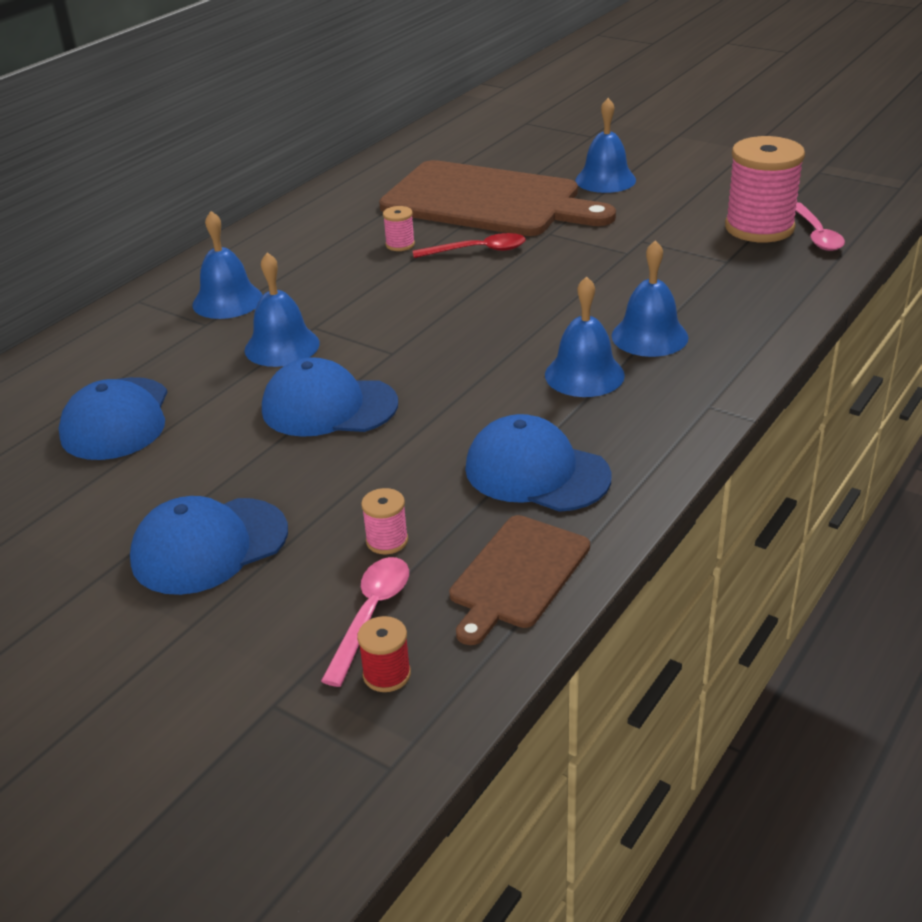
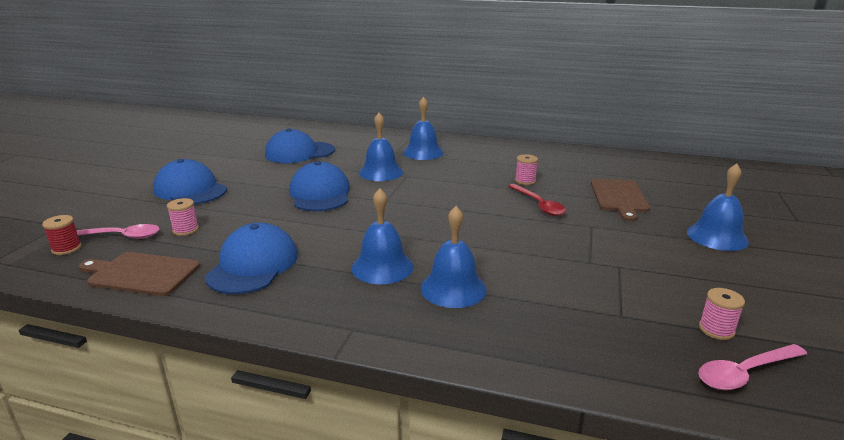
camera: 70 degrees right, 10 degrees down
(487, 201) = (619, 197): brown cutting board -> brown cutting board, size x0.50
(759, 228) = (716, 330): pink spool -> pink spool, size x0.43

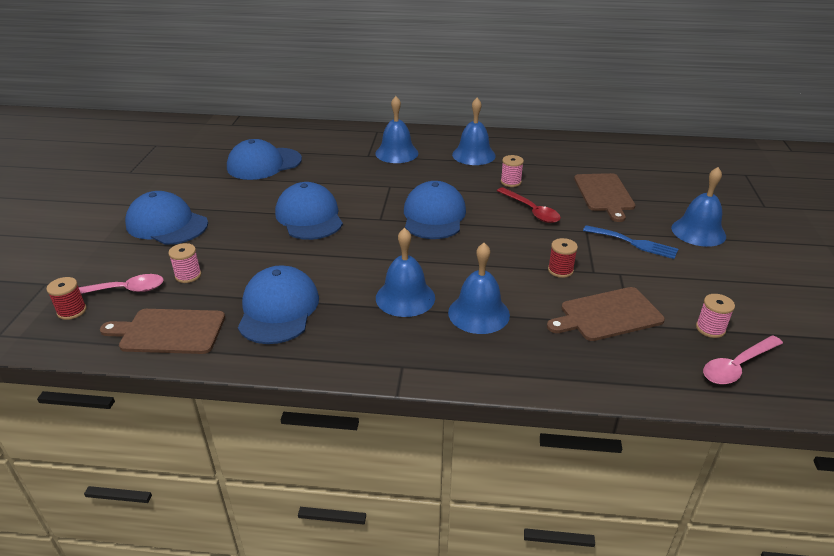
camera: 10 degrees left, 10 degrees up
(381, 172) = (362, 183): blue bell -> blue bell (473, 155)
(439, 202) = (434, 216): none -> blue cap
(554, 258) = (560, 270): none -> red spool
(596, 304) = (607, 315): none -> brown cutting board
(641, 240) = (634, 243): none -> blue fork

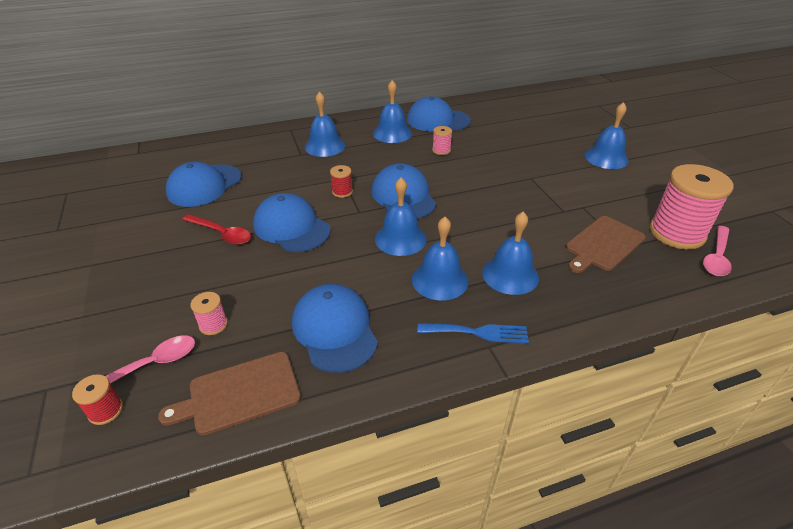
camera: 25 degrees left, 5 degrees up
(167, 224) = (146, 276): blue cap -> blue cap (438, 120)
(399, 252) = (400, 239): none -> blue bell
(531, 211) = (477, 171): red spoon -> red spoon (222, 234)
(560, 270) = (540, 217): red spool -> red spool (342, 192)
(604, 194) = (518, 144): brown cutting board -> none
(634, 243) = (572, 179): blue fork -> blue fork (478, 332)
(710, 329) = (676, 233): pink spool -> pink spool, size x2.31

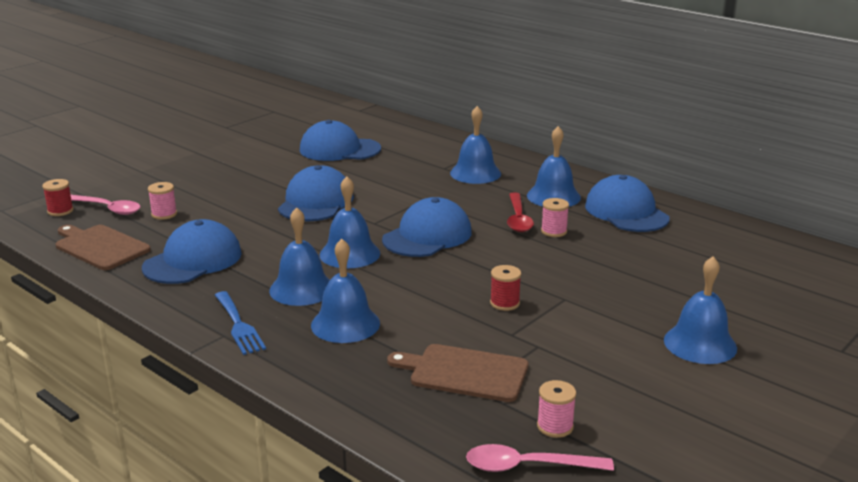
camera: 60 degrees right, 15 degrees down
(222, 234) = (277, 179): red spoon -> red spoon (518, 219)
(342, 192) = (399, 205): red spool -> red spool (504, 303)
(676, 233) = (555, 426): pink spool -> pink spool, size x0.43

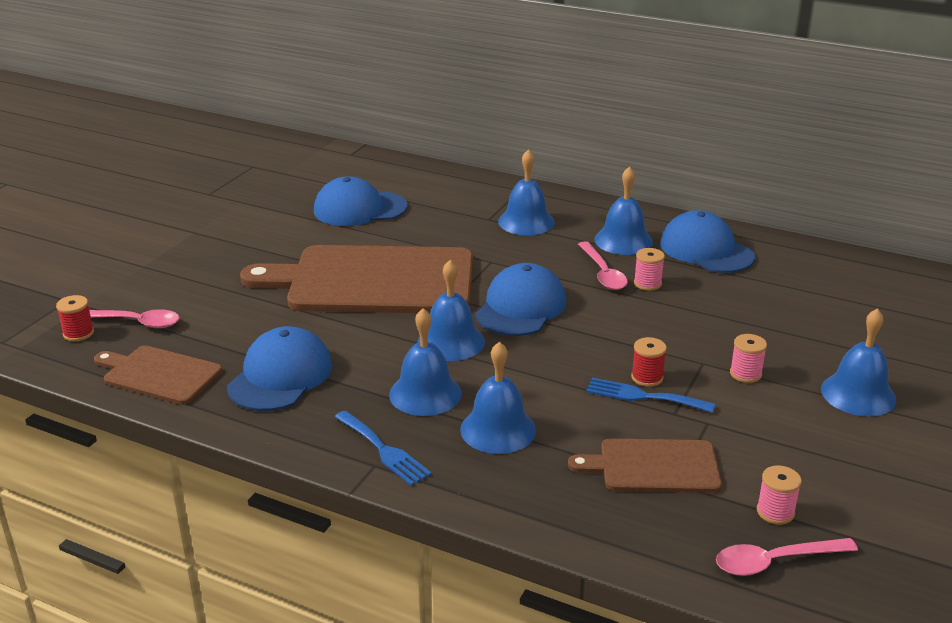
camera: 15 degrees left, 5 degrees up
(164, 214) = (208, 320): pink spool -> pink spool (745, 374)
(316, 202) = (374, 281): blue cap -> brown cutting board
(492, 317) = (643, 396): none -> blue fork
(518, 219) = (603, 273): red spoon -> pink spoon

